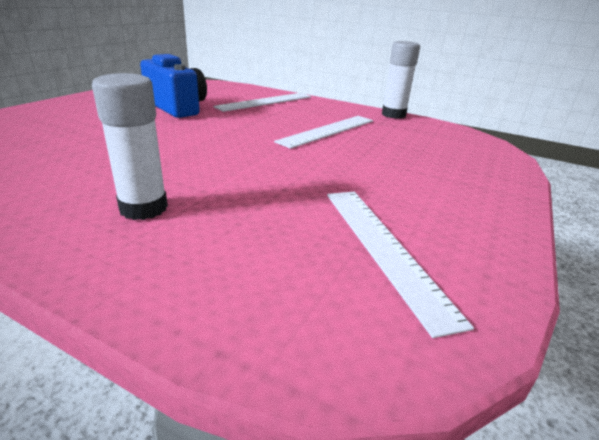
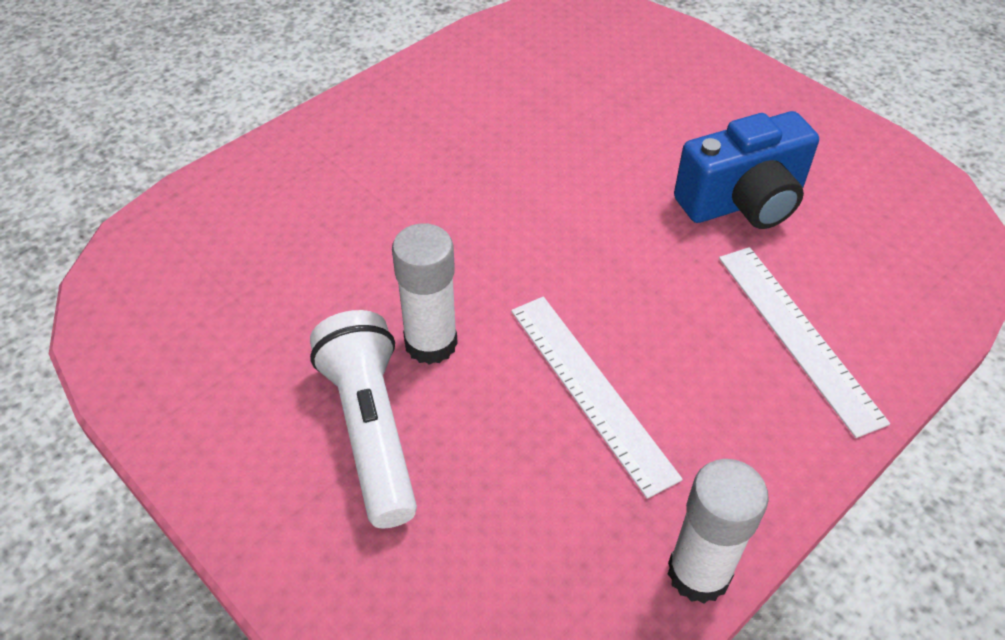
camera: 110 degrees right, 20 degrees up
(143, 208) = (379, 163): white glue stick -> white glue stick (431, 343)
(383, 247) = (224, 319): white ruler -> none
(409, 174) = (371, 430): none -> white flashlight

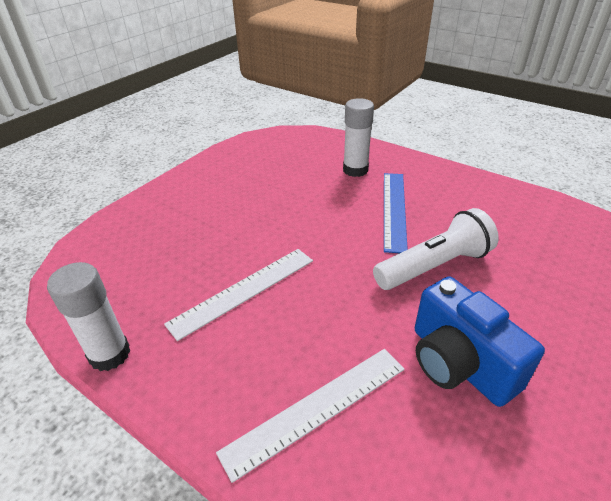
camera: 80 degrees right, 10 degrees down
(371, 430) = (208, 215): white flashlight -> white flashlight (434, 266)
(431, 343) = (267, 224): white glue stick -> white glue stick (355, 170)
(446, 181) = (394, 209): none -> blue ruler

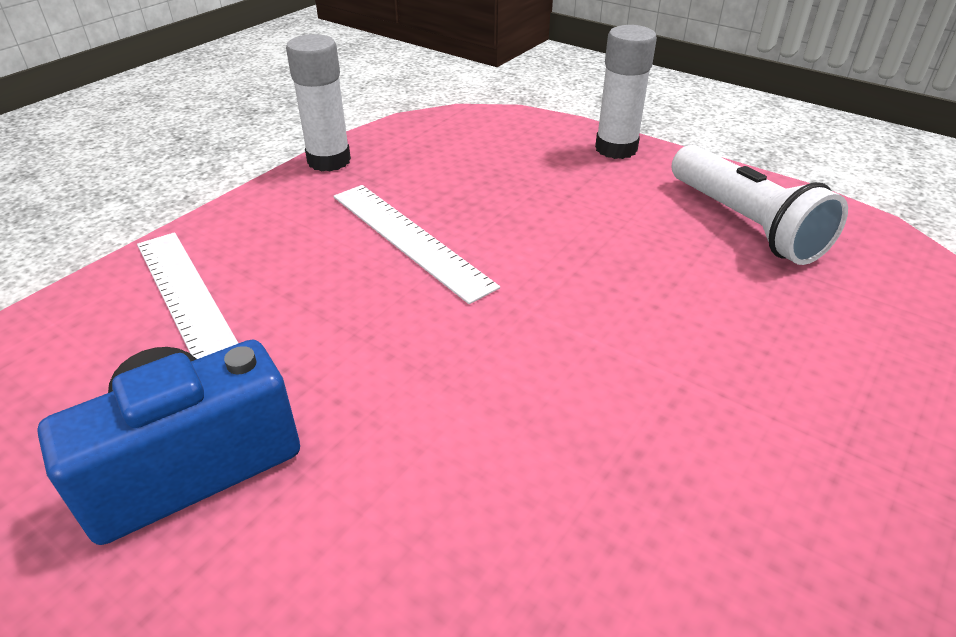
camera: 90 degrees right, 0 degrees up
(355, 170) = (806, 379): white glue stick -> white glue stick (616, 149)
(394, 209) = (646, 434): blue ruler -> none
(434, 266) = (441, 475): white flashlight -> white flashlight (744, 223)

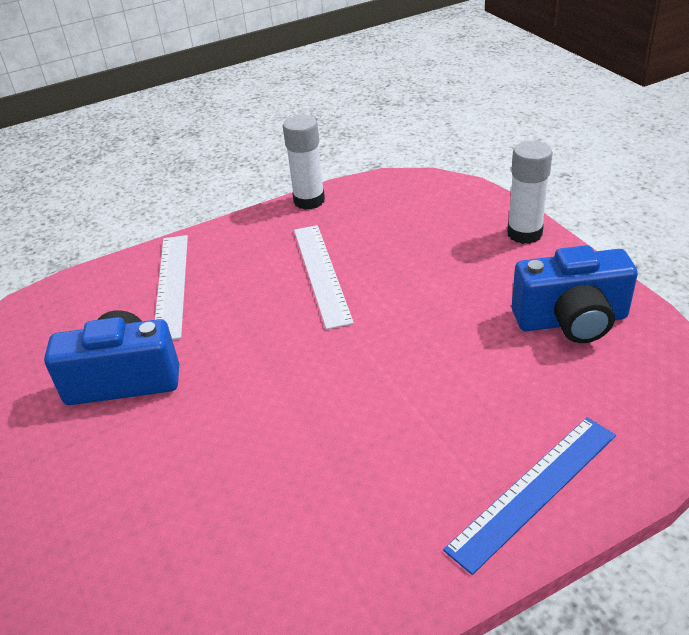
camera: 30 degrees right, 0 degrees up
(744, 223) = (571, 320): white flashlight -> blue camera
(889, 425) = (534, 490): none -> blue ruler

